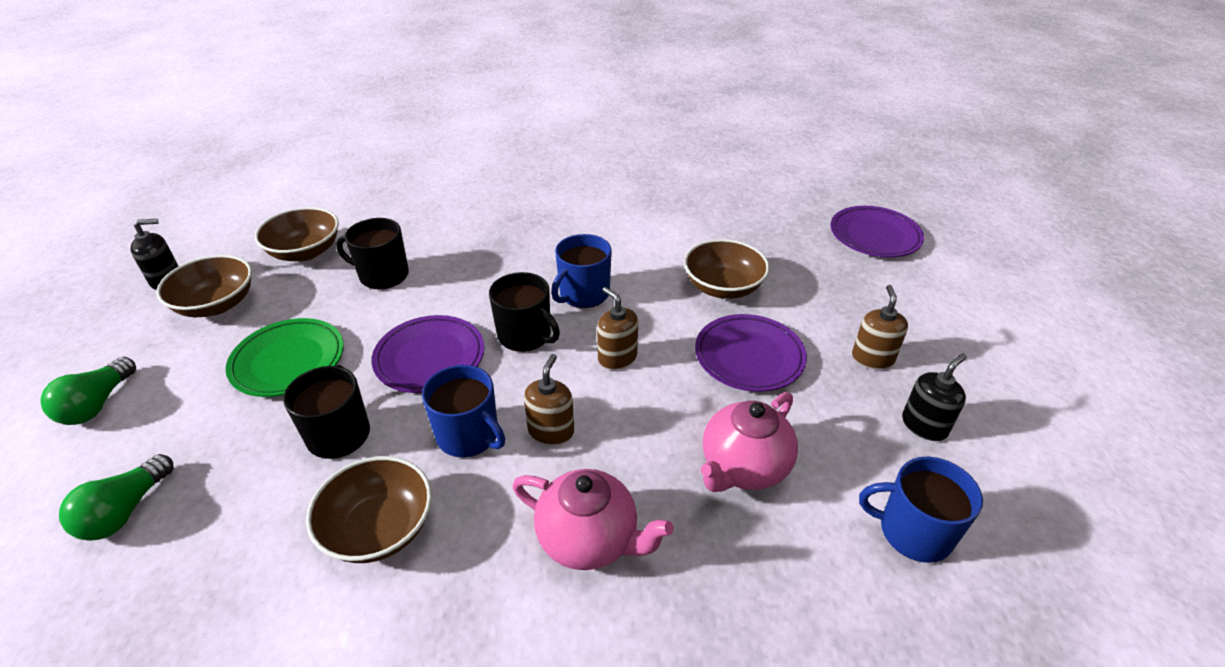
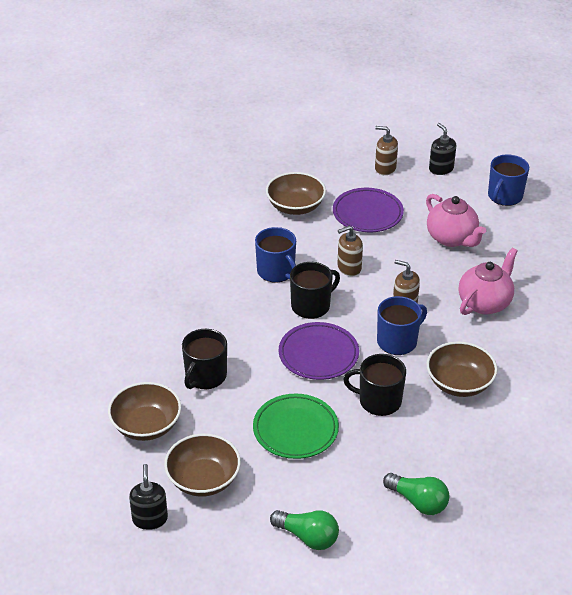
camera: 75 degrees left, 0 degrees up
(874, 236) = (268, 127): purple plate -> none

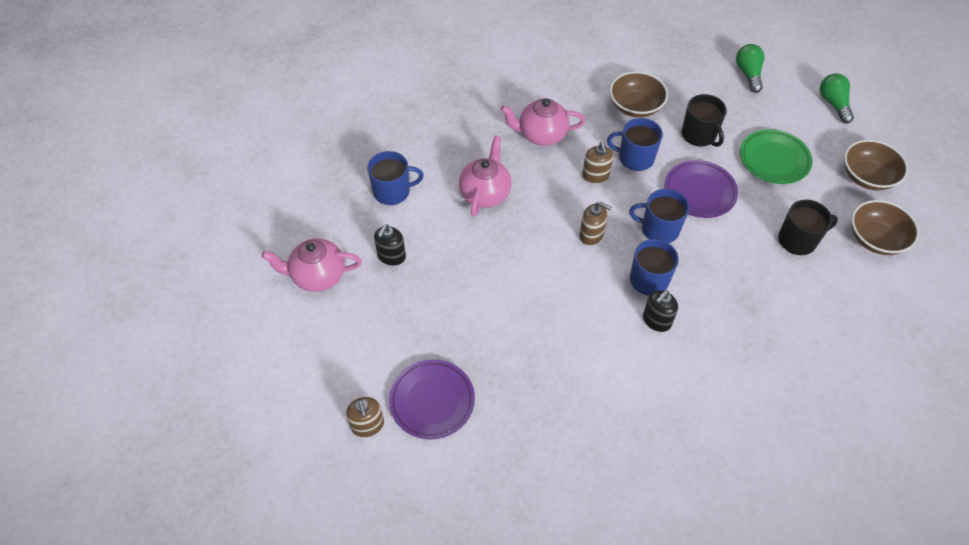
camera: 130 degrees left, 15 degrees up
(150, 519) = (924, 180): black soap dispenser -> black soap dispenser (656, 320)
(295, 207) = (555, 327): brown bowl -> none
(311, 306) = (659, 229): black mug -> blue mug
(367, 214) = (510, 267): purple plate -> purple plate (432, 401)
(385, 168) = (430, 298): brown soap dispenser -> brown soap dispenser (367, 425)
(459, 134) = (318, 276): none -> pink teapot

